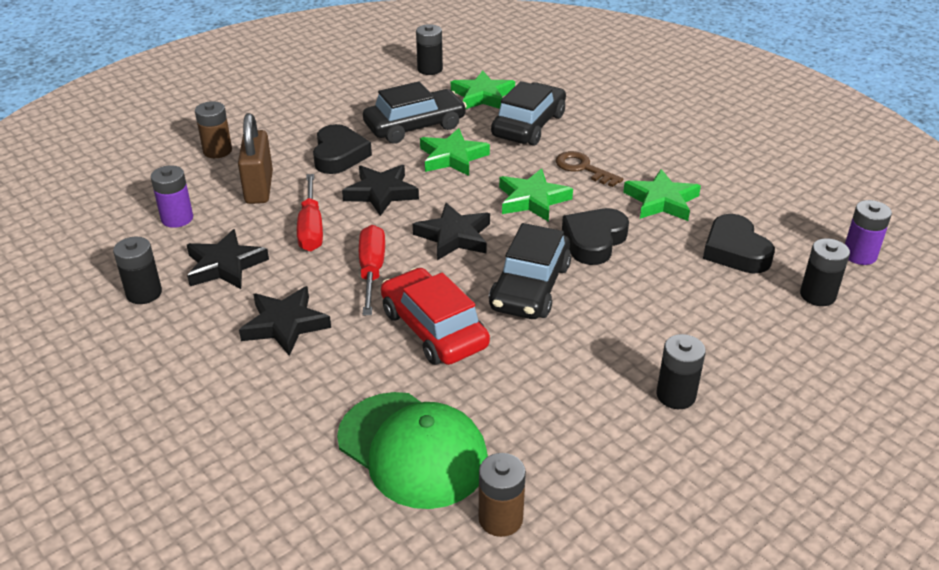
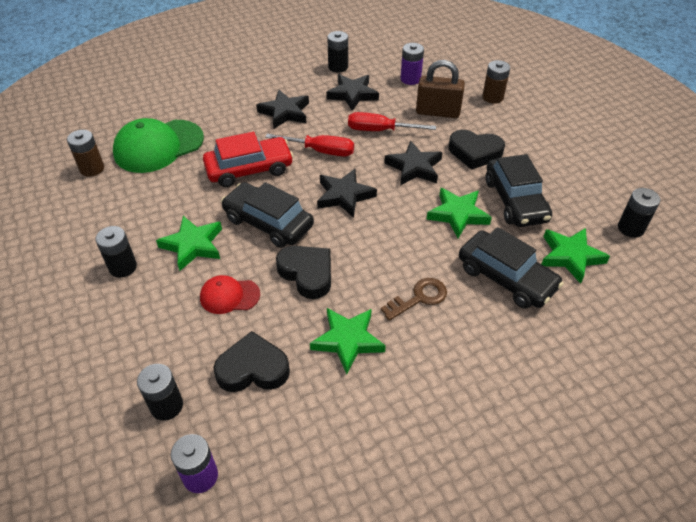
camera: 105 degrees right, 10 degrees up
(532, 200) = (378, 250): green star -> green star (193, 245)
(660, 289) = (229, 296): none -> red cap

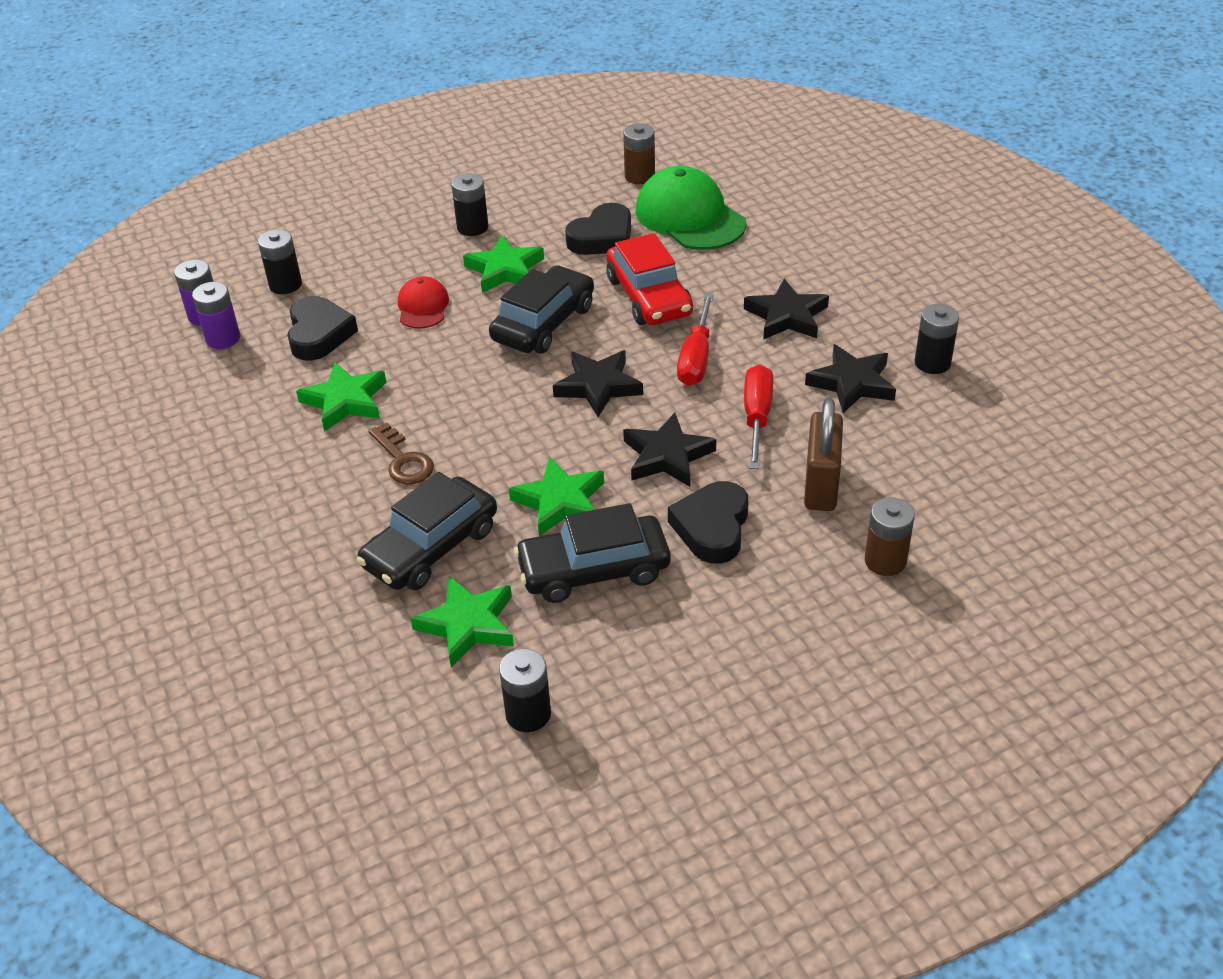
camera: 90 degrees right, 5 degrees down
(307, 274) = (452, 362): black heart -> black heart (602, 237)
(410, 79) = (918, 451): purple battery -> purple battery (223, 338)

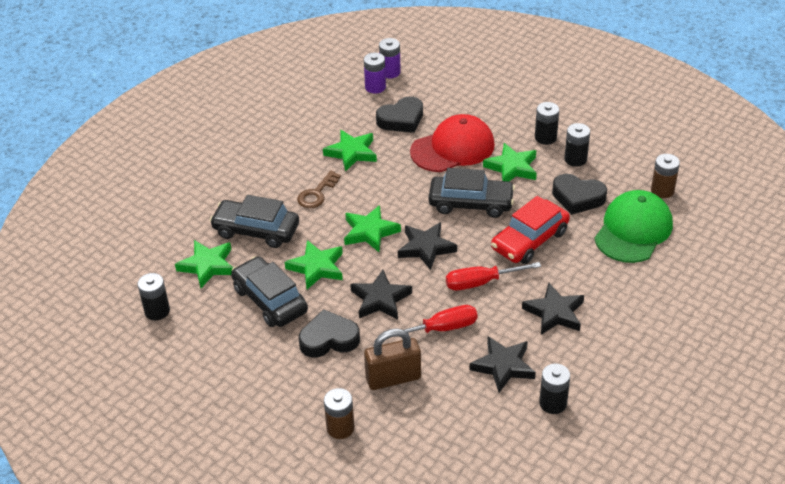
camera: 65 degrees right, 0 degrees up
(285, 285) = (436, 88): black battery -> black battery (575, 159)
(423, 306) = (453, 148): red cap -> red cap, size x1.87
(527, 429) = (370, 232): none -> green star

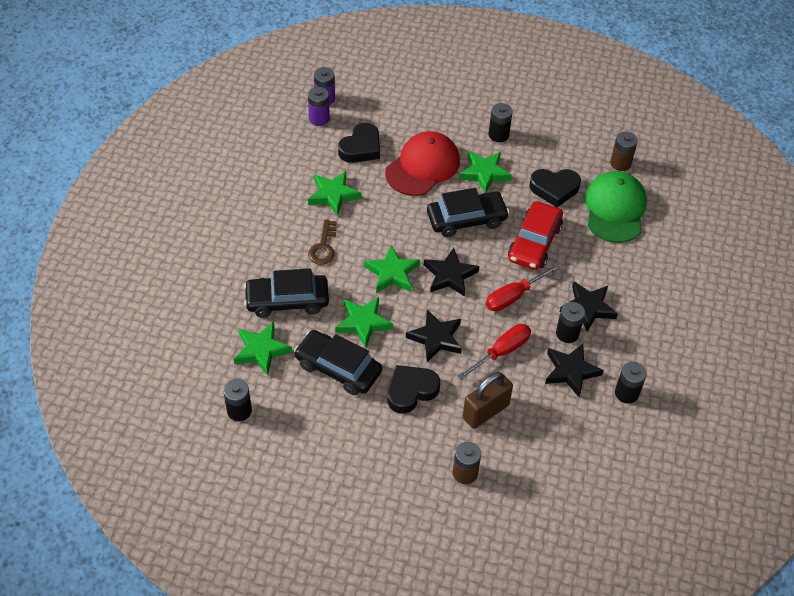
camera: 25 degrees left, 10 degrees up
(575, 159) = (534, 150): black battery -> black battery (567, 333)

